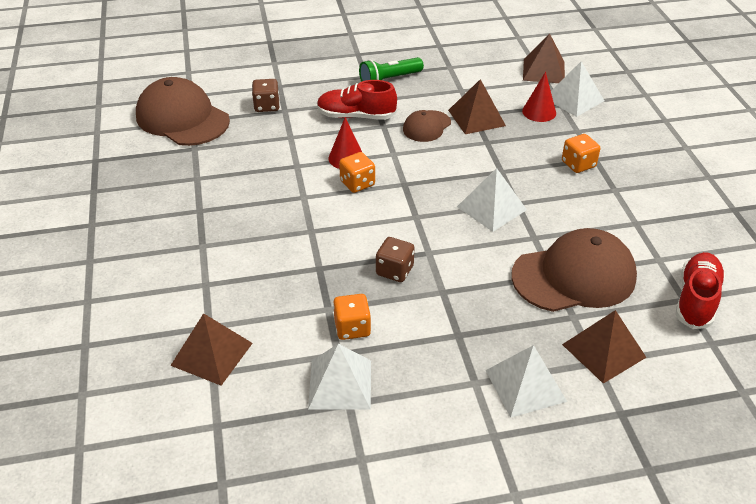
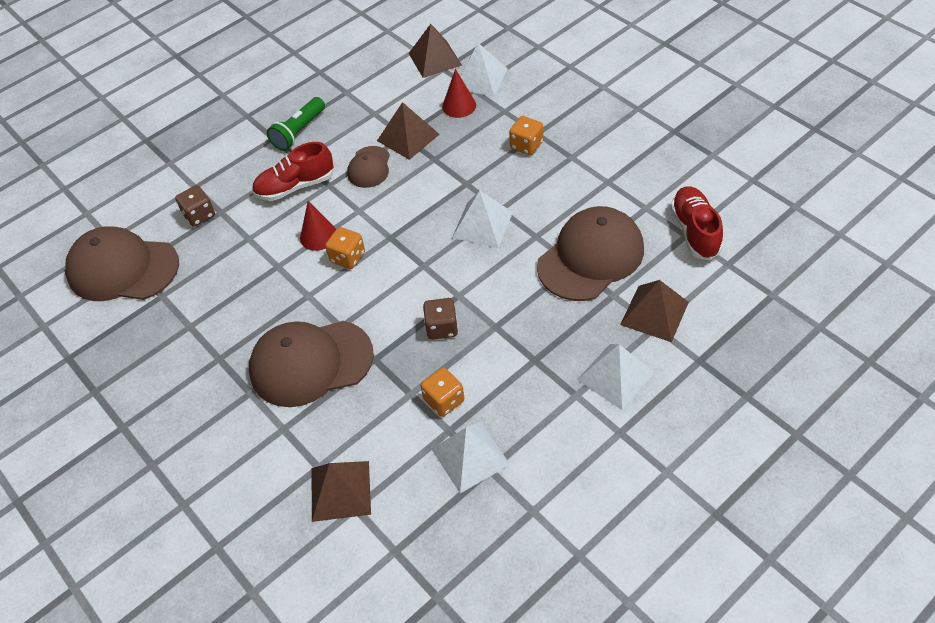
camera: 25 degrees left, 10 degrees up
(266, 246) = (310, 363): none -> brown cap

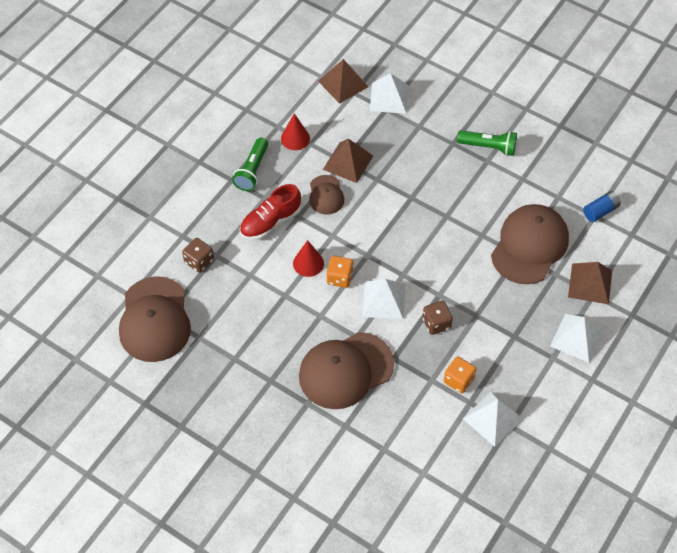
camera: 20 degrees left, 5 degrees up
(123, 268) = (155, 320): brown cap -> brown cap turned 90 degrees counterclockwise
(340, 491) = (408, 463): brown pyramid -> none
(459, 106) = (380, 126): red cone -> red cone (295, 138)
(482, 224) = (437, 232): white pyramid -> white pyramid (384, 300)
(526, 145) = (448, 156): orange dice -> none
(578, 142) = (488, 147): none -> green flashlight
(695, 231) = (600, 211): red shoe -> blue battery

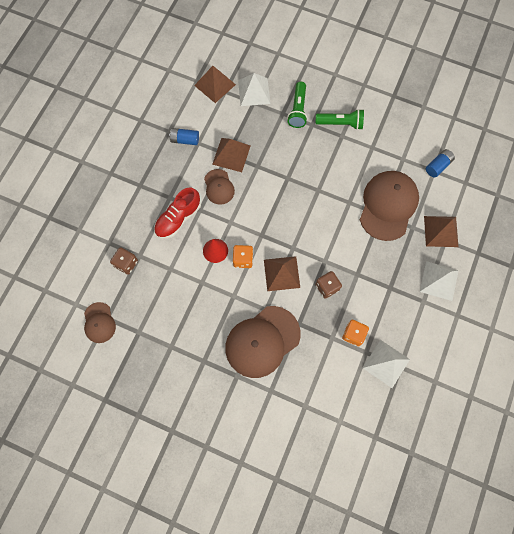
camera: 10 degrees left, 15 degrees up
(155, 320) = (99, 322): brown cap -> brown cap, size x0.52
(252, 171) = (155, 175): green flashlight -> green flashlight (298, 110)
(295, 138) = (185, 140): red cone -> blue battery
(384, 300) = (281, 273): white pyramid -> brown pyramid

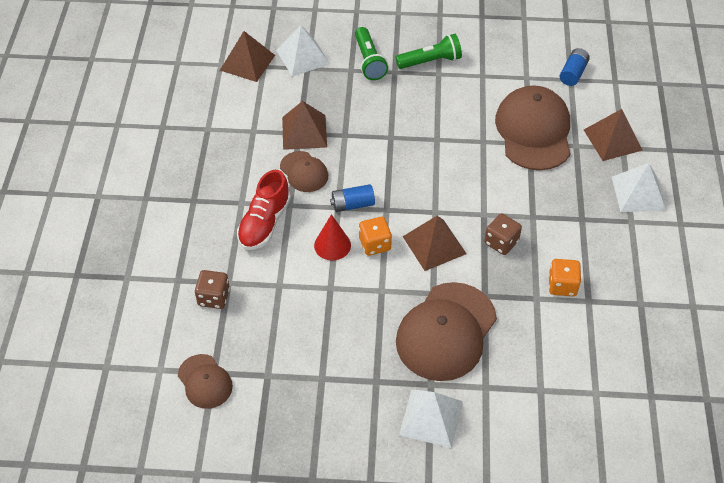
camera: 20 degrees left, 20 degrees down
(185, 140) = (234, 132): blue battery -> blue battery (352, 204)
(386, 363) = (621, 305): white pyramid -> white pyramid (431, 418)

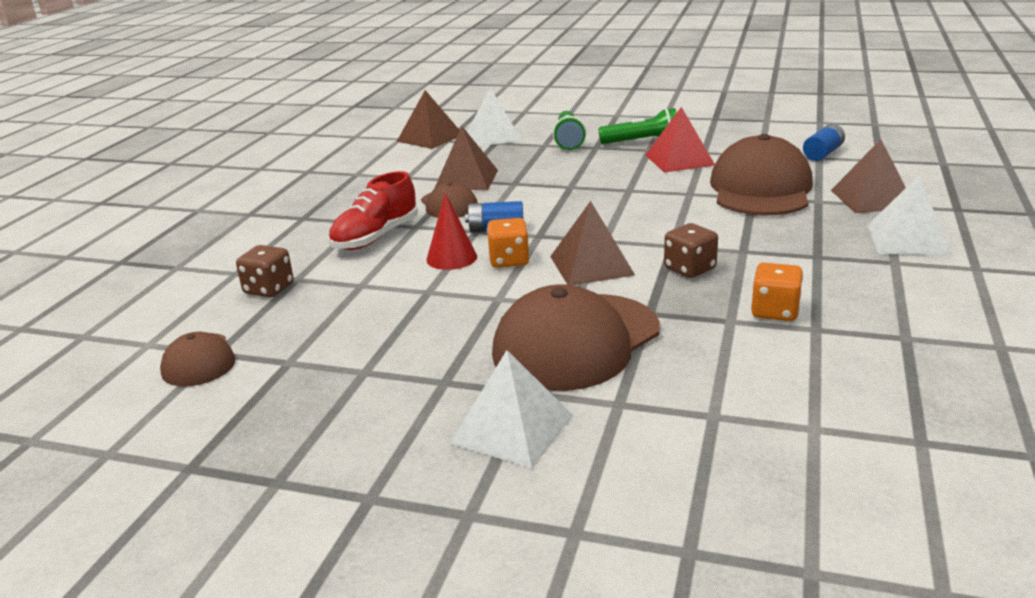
camera: 15 degrees right, 25 degrees down
(466, 90) = (679, 160): none -> red pyramid

